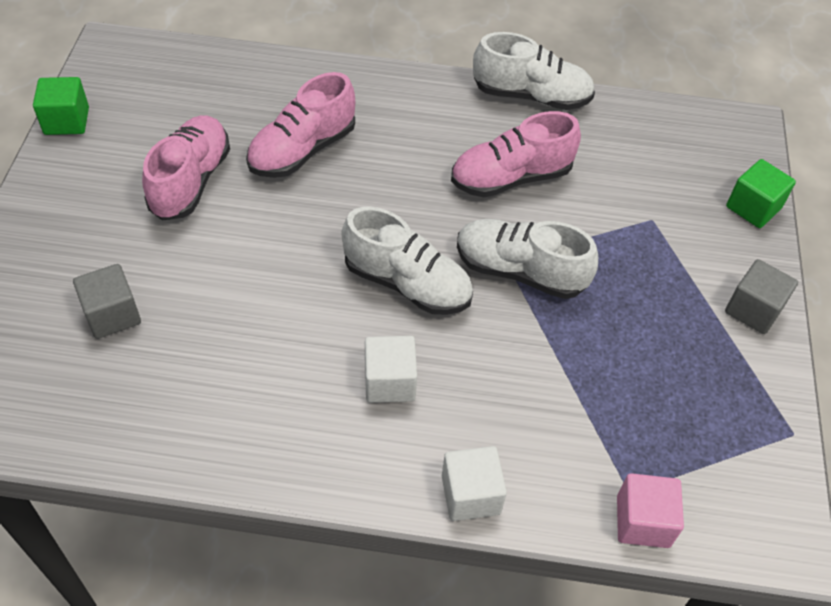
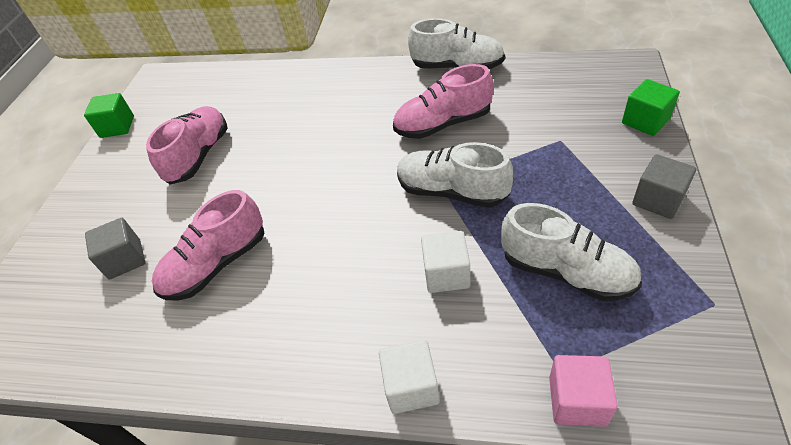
camera: 10 degrees right, 5 degrees down
(302, 150) = (283, 125): pink shoe -> pink shoe (216, 264)
(389, 382) = (341, 291): white cube -> white cube (446, 274)
(407, 283) = (359, 211): white shoe -> white shoe (566, 272)

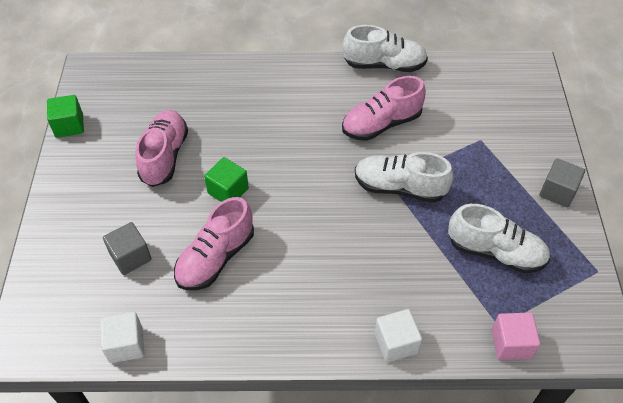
camera: 15 degrees left, 5 degrees up
(446, 274) = (407, 257): white cube -> white cube (126, 345)
(645, 121) = (545, 122): green cube -> green cube (228, 191)

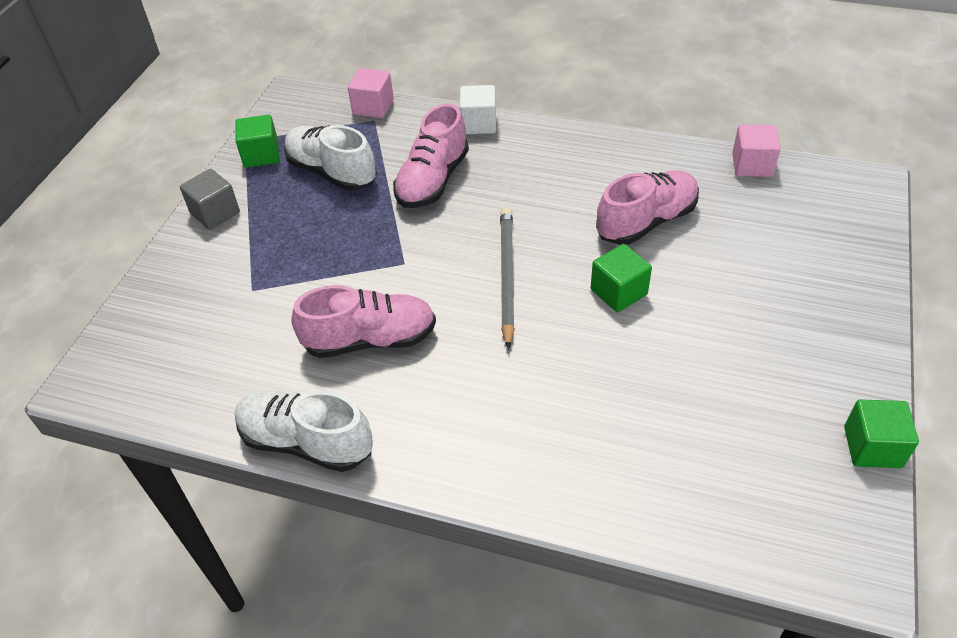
camera: 160 degrees left, 5 degrees down
(126, 345) = (752, 165): white cube -> pink cube
(130, 257) = (752, 241): grey cube -> none
(164, 156) = (706, 359): pink shoe -> pink shoe (432, 180)
(311, 186) = (506, 276): none -> grey pencil
(399, 187) = (395, 253): white shoe -> none
(569, 257) = (261, 155): none -> green cube

